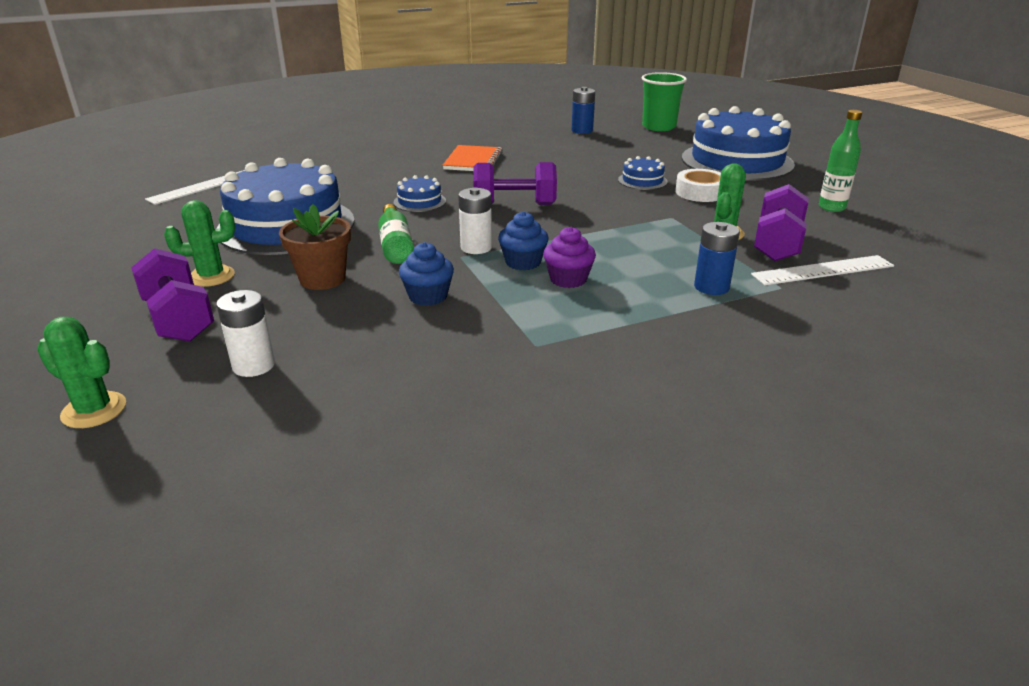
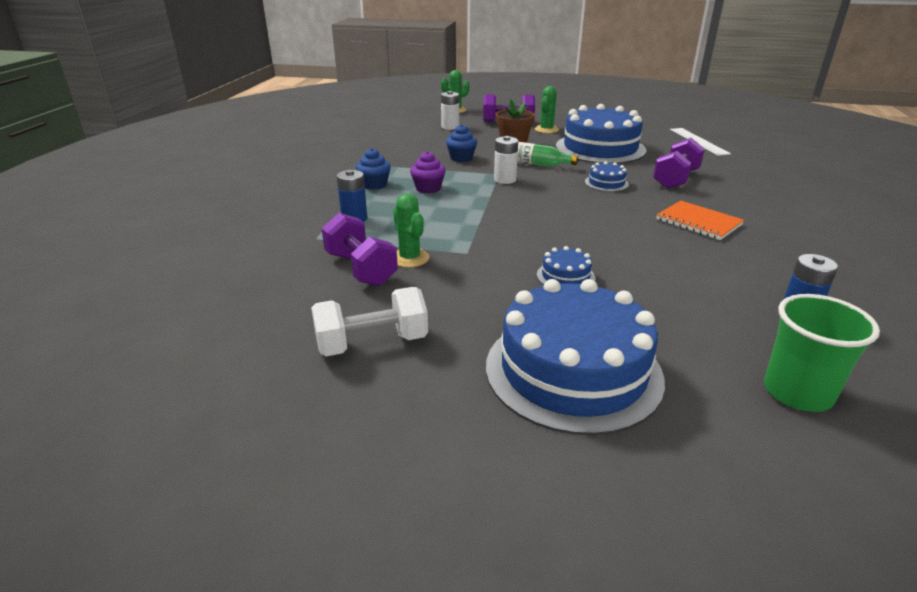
camera: 125 degrees right, 0 degrees up
(514, 205) = (565, 207): purple dumbbell -> purple dumbbell (675, 179)
(523, 262) = (466, 185): blue cupcake -> blue cupcake (374, 185)
(700, 192) = (501, 291): white tape -> none
(823, 270) = (304, 263): white ruler -> none
(831, 207) = (372, 343): green bottle -> white dumbbell

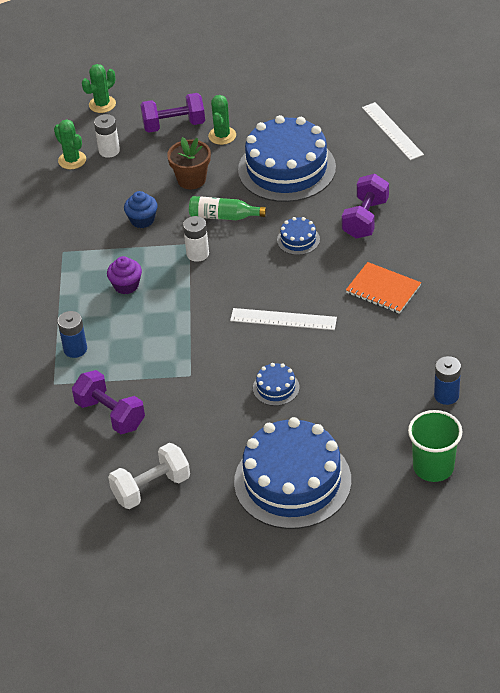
camera: 10 degrees left, 15 degrees up
(374, 185) = (70, 290): blue cupcake -> none
(410, 258) = (145, 392): green cactus -> green cactus (72, 160)
(583, 228) = (283, 319): none -> white ruler

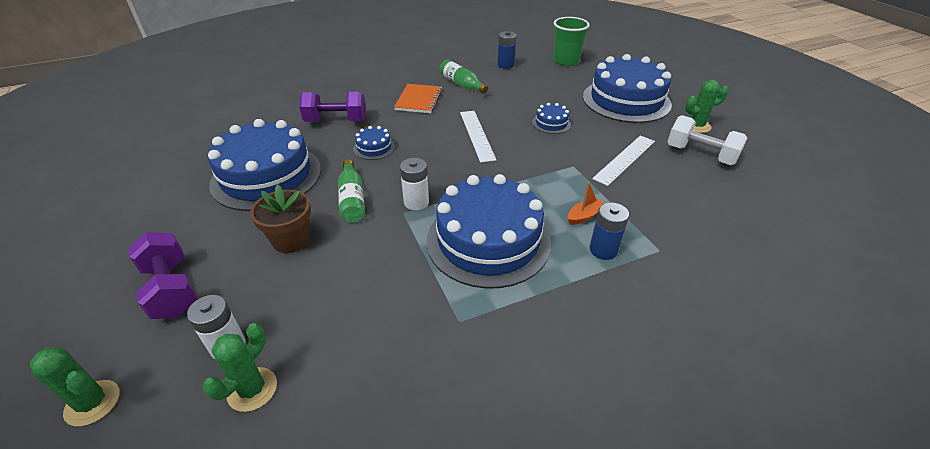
camera: 115 degrees left, 5 degrees down
(110, 414) = (656, 198): purple dumbbell -> none
(118, 354) = (584, 216): none -> orange boat
(126, 285) = (488, 240): purple cupcake -> blue cake
(142, 220) = (374, 261): blue cupcake -> none
(222, 136) = (202, 237): green cactus -> green cactus (696, 126)
(392, 131) = (206, 129): white ruler -> white ruler (624, 159)
(406, 336) = (461, 84): none -> green bottle

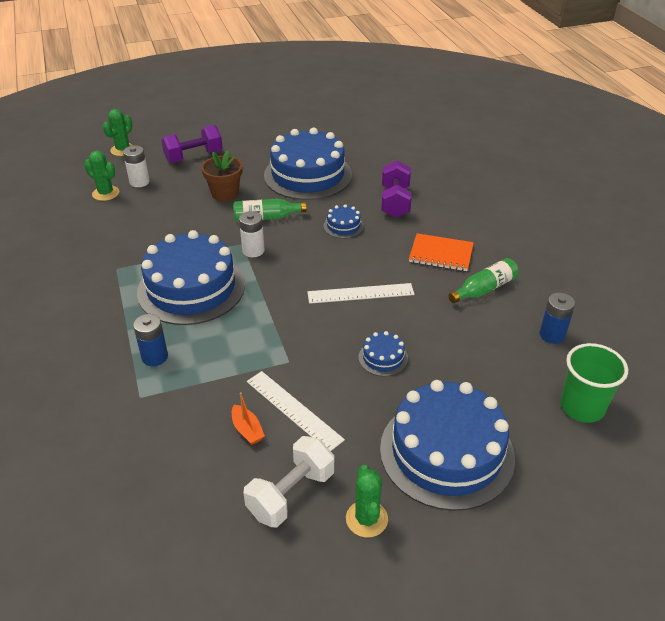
camera: 95 degrees right, 0 degrees up
(584, 216) = (204, 353): orange boat -> orange boat (247, 430)

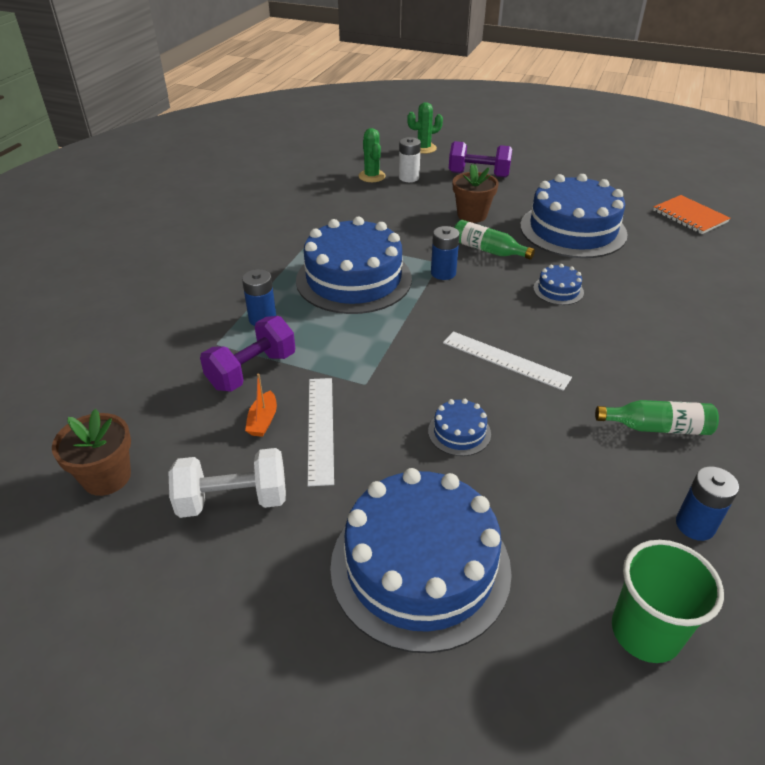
camera: 40 degrees right, 0 degrees up
(178, 544) = (107, 477): none -> brown flower pot
(253, 250) = (443, 273): white battery -> blue battery
(366, 519) = (269, 572): green cactus -> none
(395, 202) = (643, 292): purple dumbbell -> purple dumbbell (252, 371)
(441, 254) = (642, 366): orange notebook -> orange notebook (690, 216)

